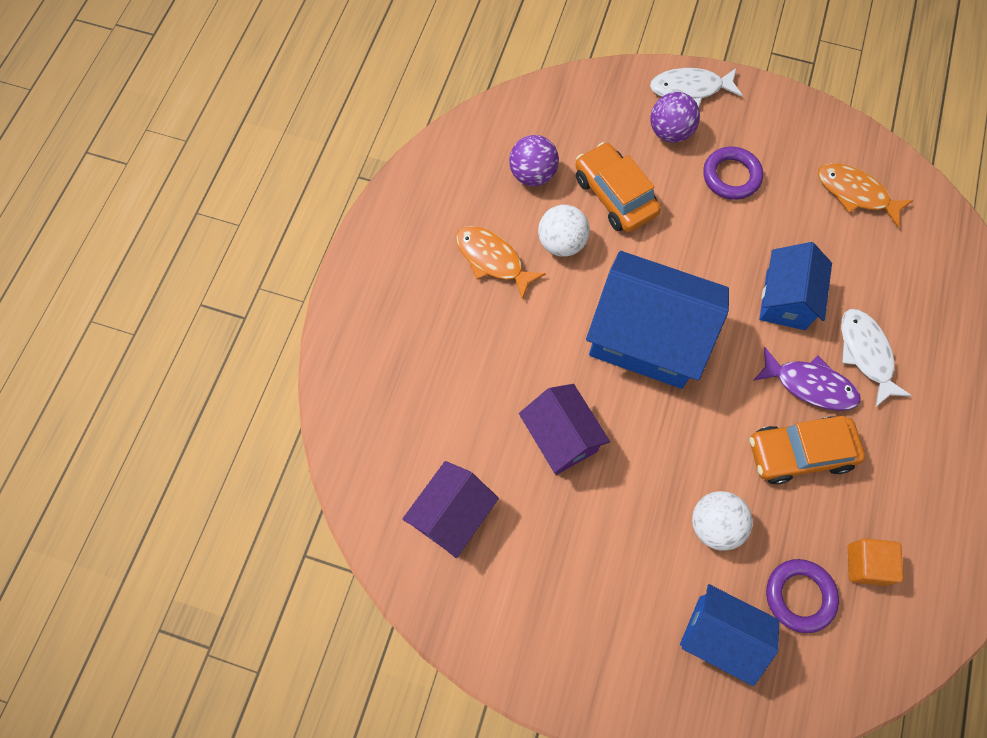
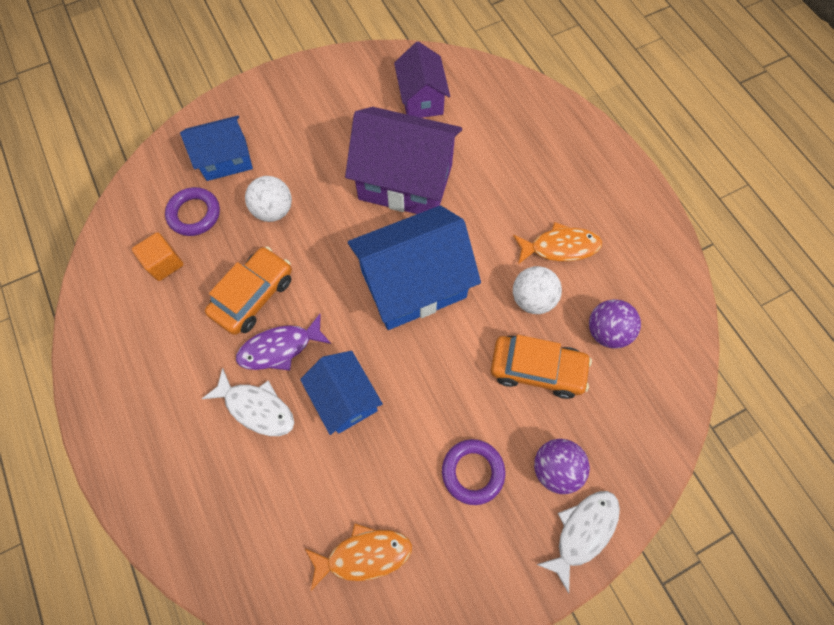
camera: 135 degrees right, 0 degrees up
(561, 437) = (405, 182): purple house -> purple house, size x1.68

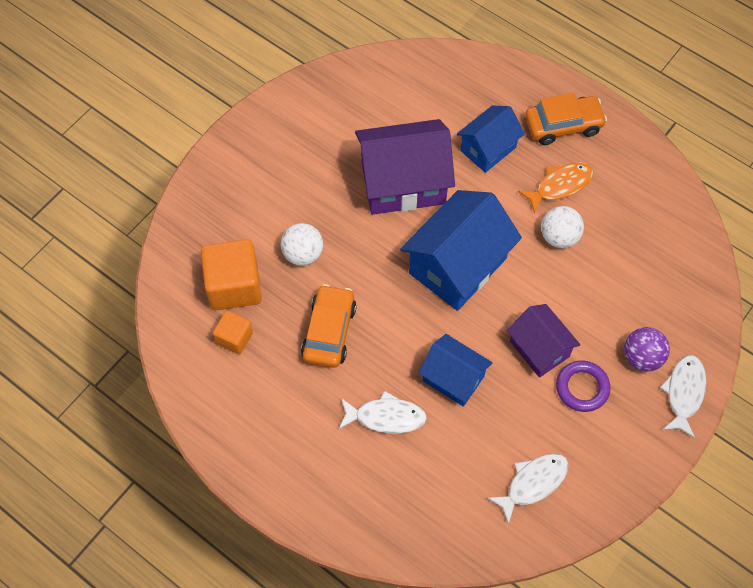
camera: 25 degrees left, 5 degrees down
(194, 214) = (234, 286): purple ring -> orange cube
(226, 160) = (233, 227): blue house -> blue house (488, 149)
(280, 348) = (377, 363): purple fish -> none
(364, 555) = (533, 483): orange fish -> white fish
(421, 99) = (376, 104): purple house -> purple house (539, 349)
(537, 369) = (591, 290): orange car -> orange car (563, 125)
(606, 331) = (629, 238): purple ball -> none

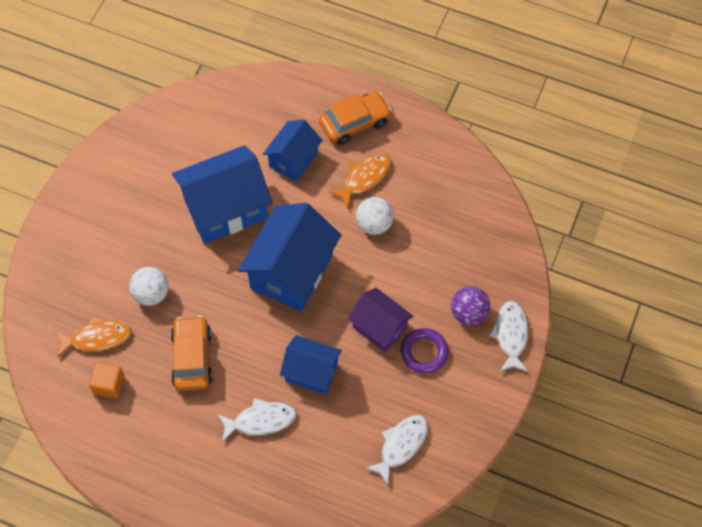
camera: 15 degrees left, 0 degrees up
(234, 286) = (97, 338): orange cube -> orange fish
(403, 183) = (226, 208): purple house -> blue house

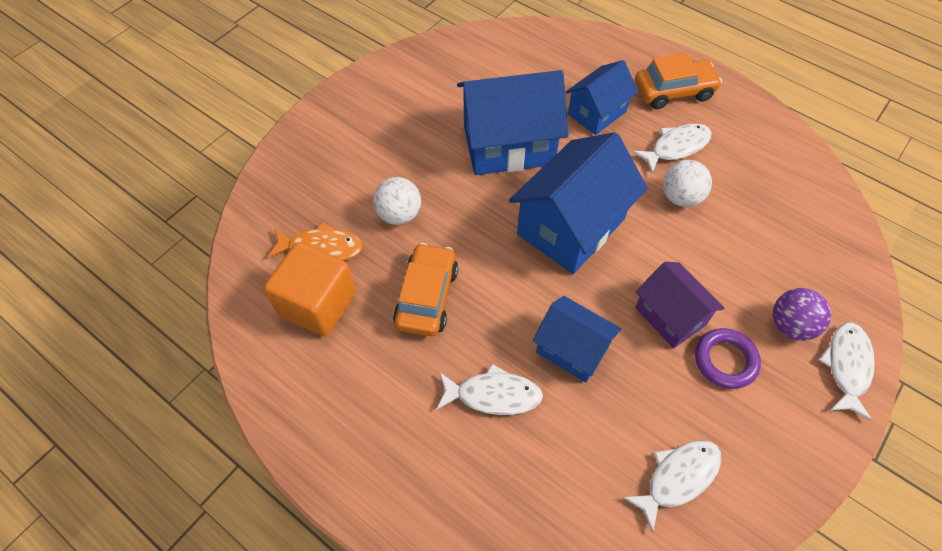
camera: 15 degrees right, 5 degrees down
(109, 384) = (317, 304): orange cube -> orange cube, size x1.79
(364, 178) = (676, 147): orange fish -> white fish

